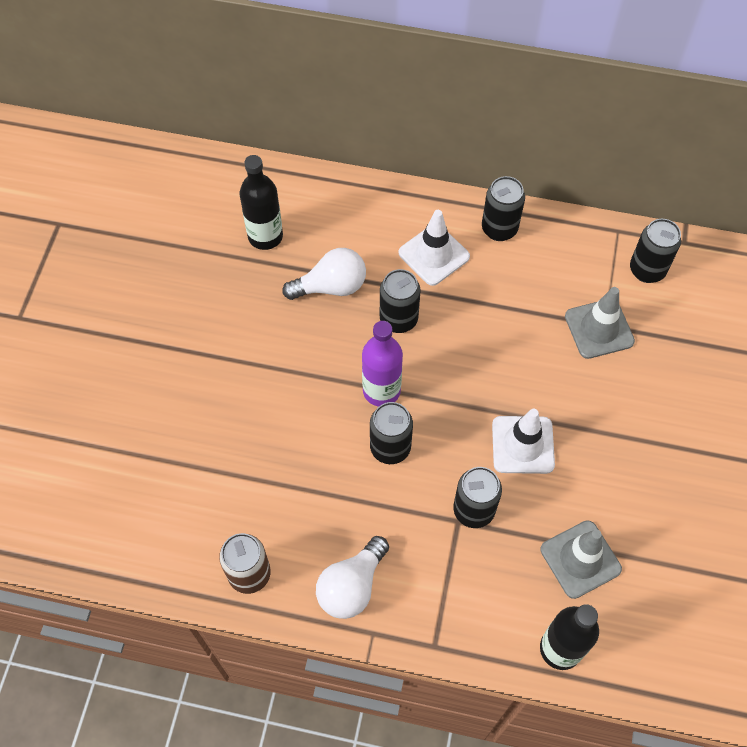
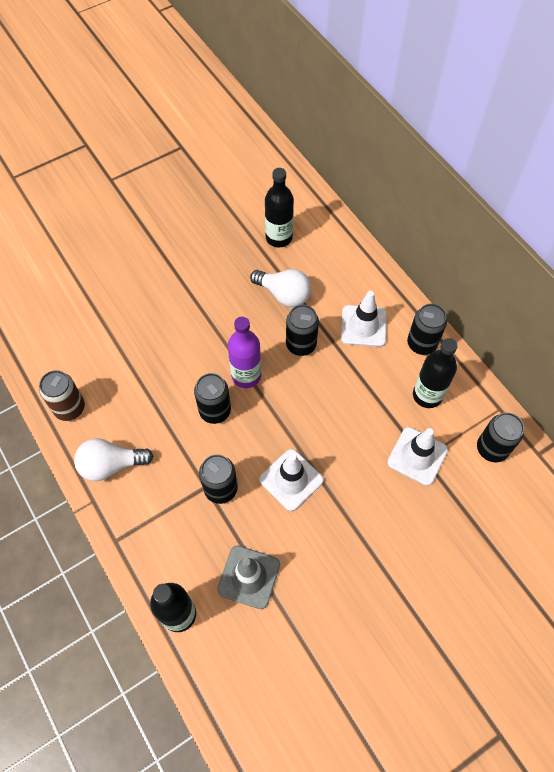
camera: 45 degrees right, 0 degrees up
(551, 270) = (427, 395): none -> black bottle
(599, 329) = (417, 456): grey traffic cone -> white traffic cone

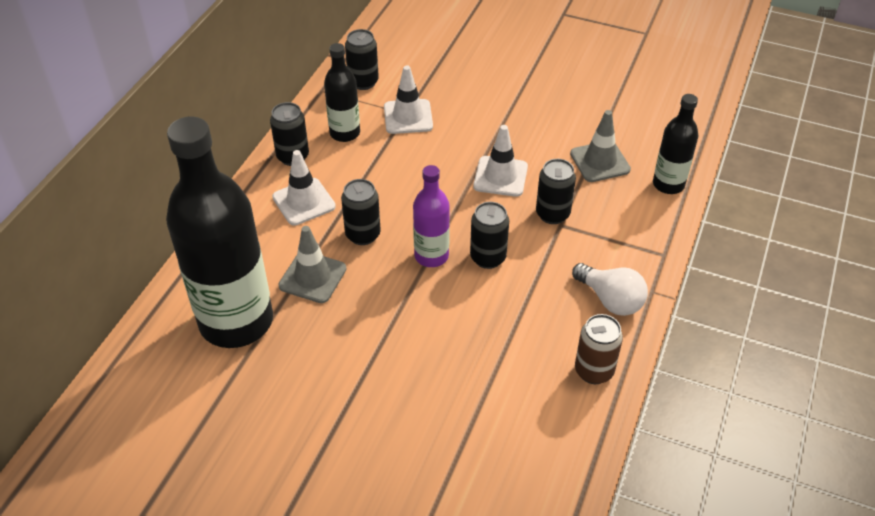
camera: 125 degrees left, 15 degrees down
(279, 238) = (236, 321): black bottle -> black bottle, size x2.04
(284, 295) = (312, 277): white light bulb -> grey traffic cone

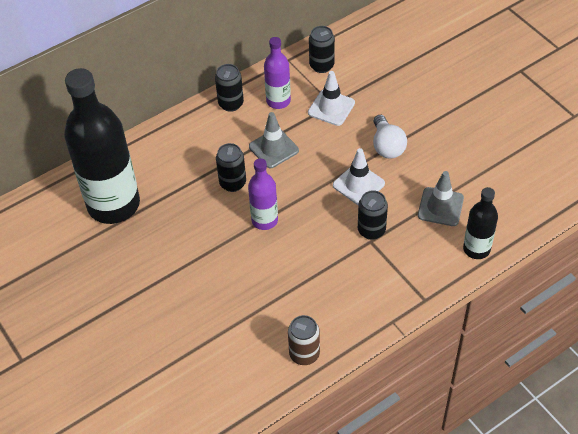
camera: 35 degrees right, 5 degrees up
(304, 202) = (213, 141): white traffic cone -> none
(312, 277) = (179, 198): grey traffic cone -> grey traffic cone (273, 148)
(345, 133) = (278, 101): black bottle -> purple bottle
(488, 258) = (300, 240): black can -> none
(610, 300) = (358, 312): white light bulb -> white light bulb (387, 146)

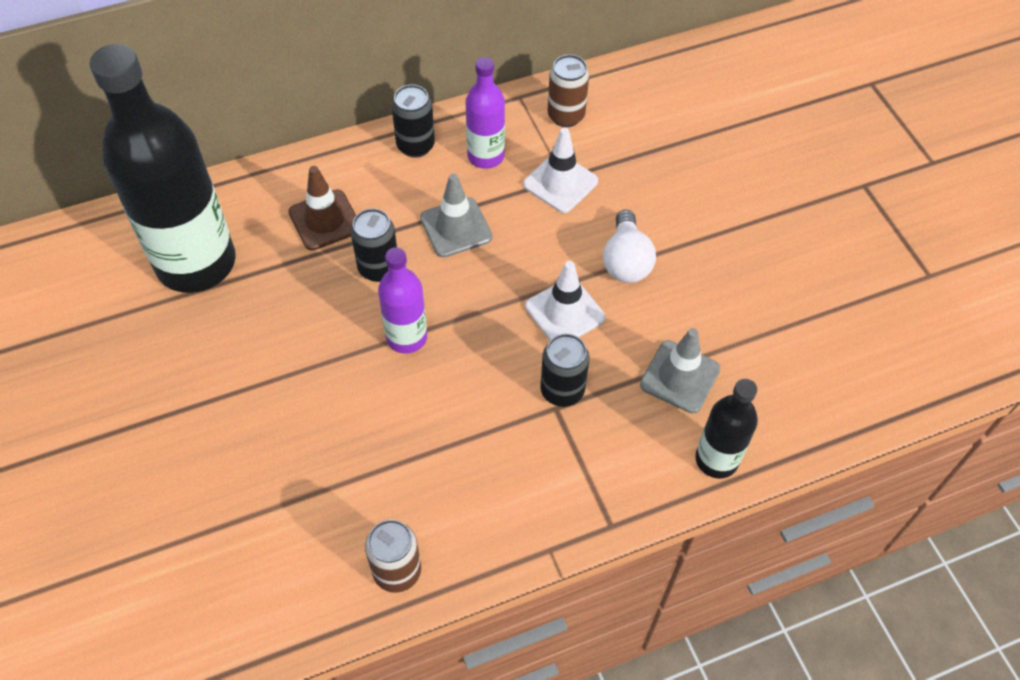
camera: 10 degrees right, 5 degrees up
(188, 161) = (325, 220): none -> brown traffic cone
(321, 66) = (566, 116): black can -> brown can

